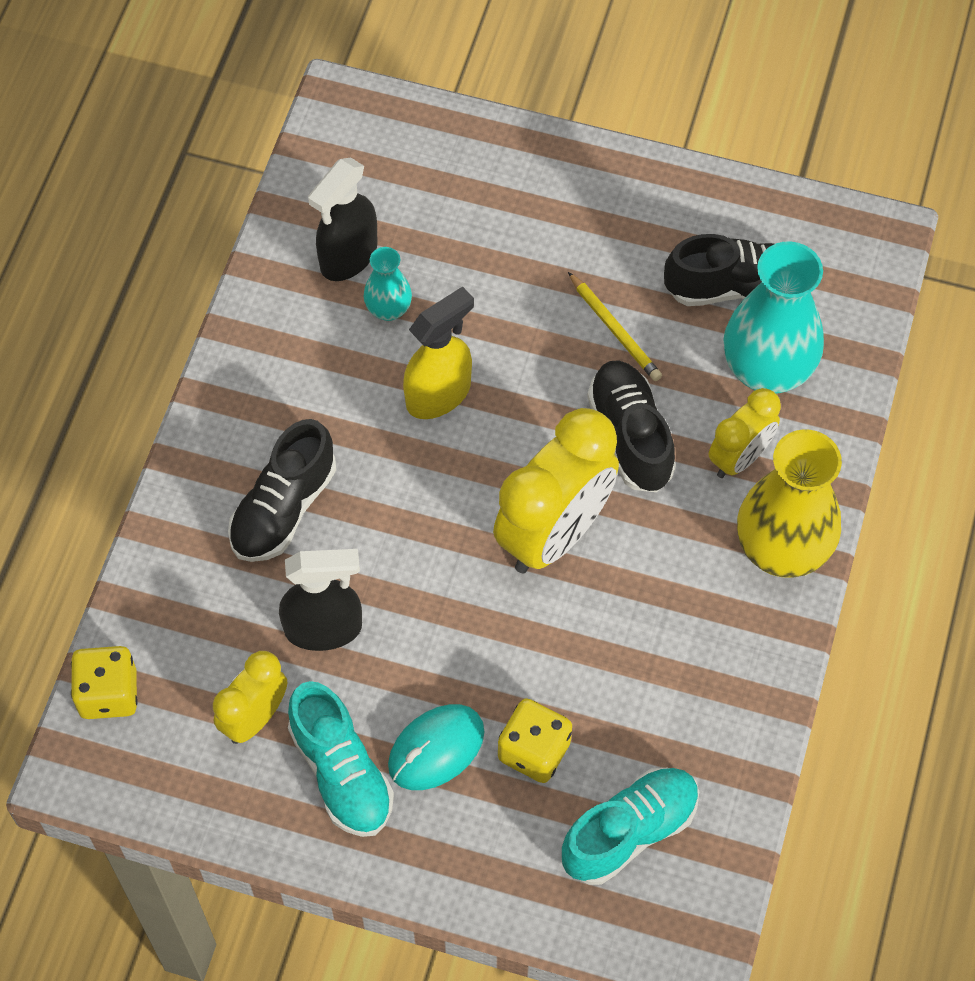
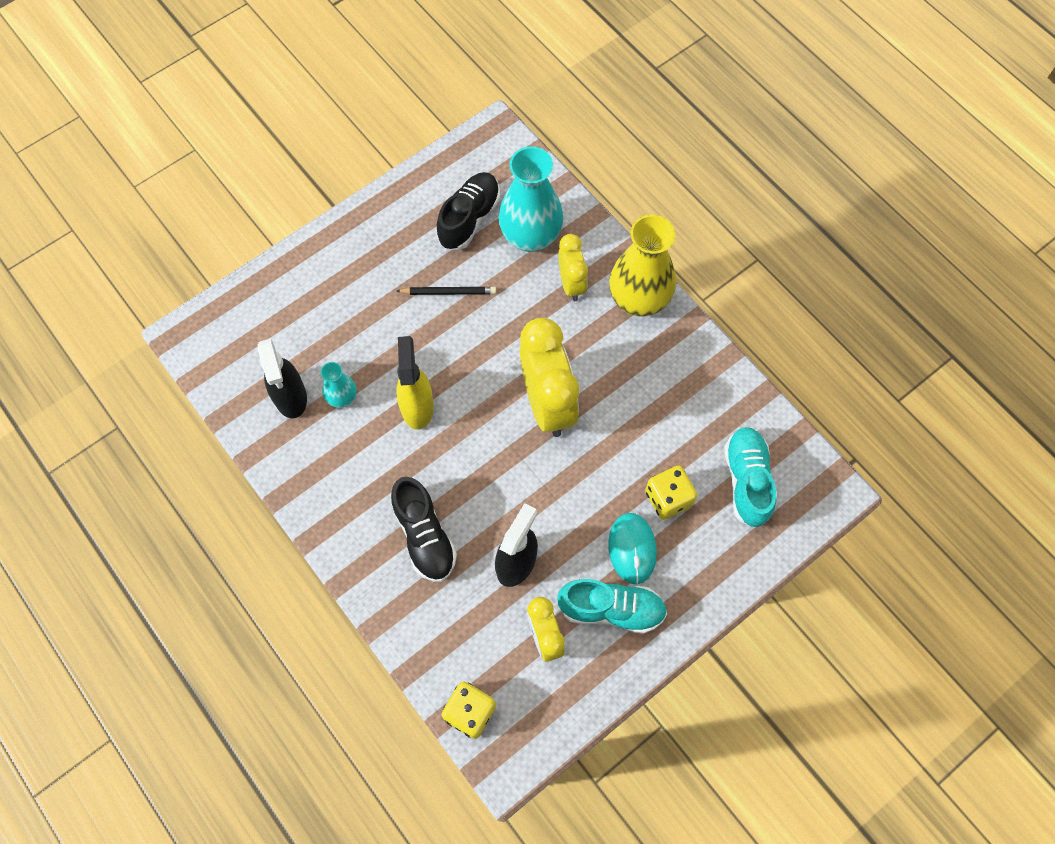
camera: 55 degrees left, 5 degrees up
(614, 330) = (448, 292): yellow pencil -> black pencil
(630, 436) = (518, 327): black shoe -> none

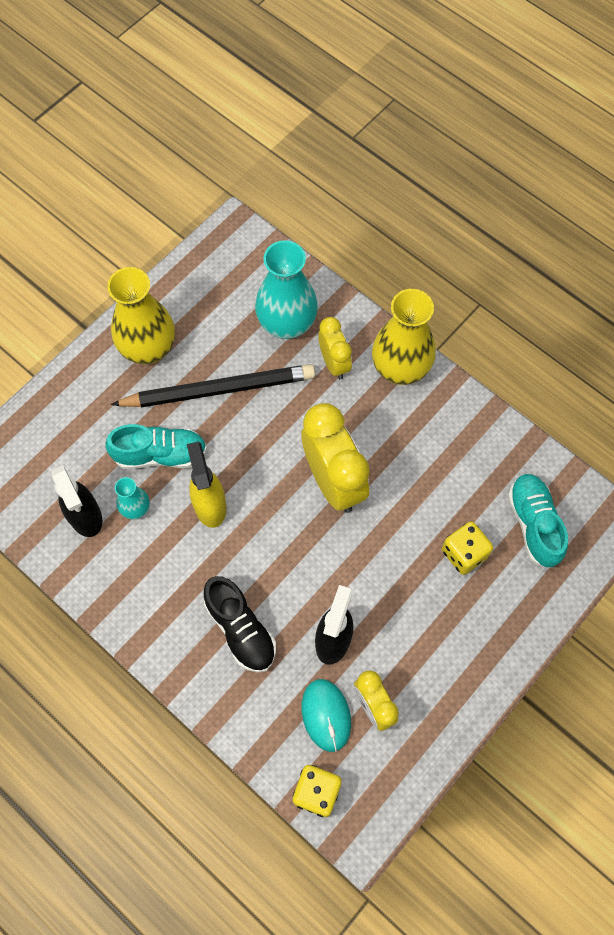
camera: 10 degrees left, 0 degrees up
(385, 240) = (148, 348): none -> yellow vase
(448, 292) = (219, 389): black pencil -> black pencil, size x2.11
(469, 218) = (225, 315): black shoe -> none
(611, 609) = (431, 668): turquoise shoe -> turquoise shoe (160, 454)
(632, 549) = (439, 607): turquoise mouse -> turquoise mouse (326, 715)

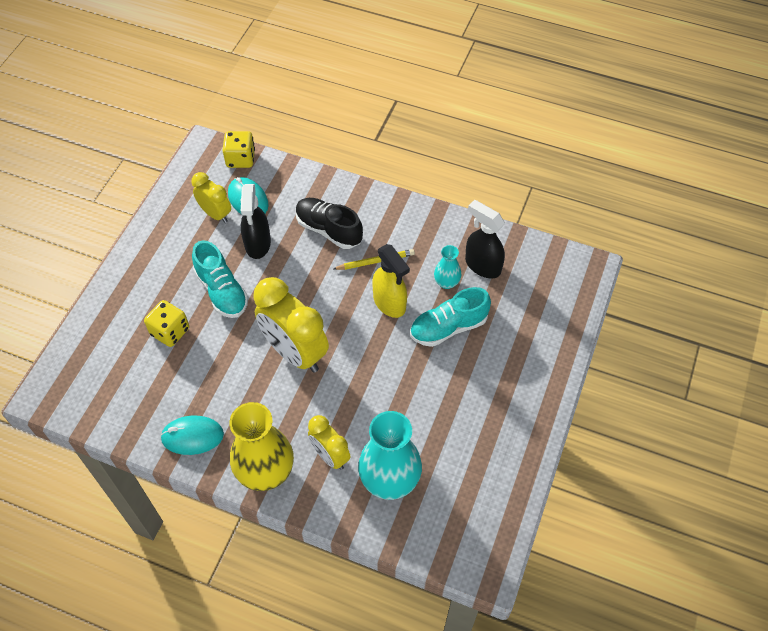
camera: 160 degrees right, 10 degrees down
(148, 348) = (506, 412): yellow vase -> none
(203, 564) = (375, 261): none -> yellow pencil
(219, 389) = (425, 396): black pencil -> none
(463, 426) = (192, 436): none -> turquoise mouse
(533, 524) = (114, 372): turquoise shoe -> turquoise shoe (222, 291)

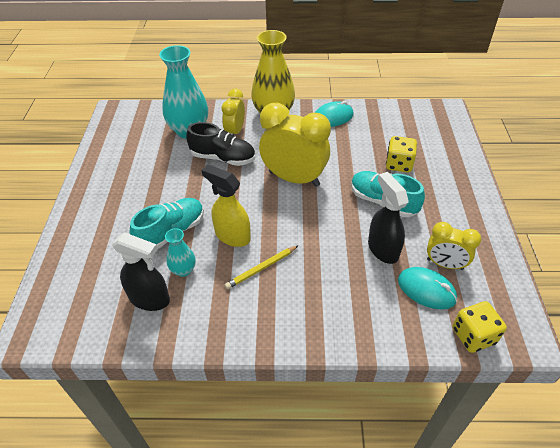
camera: 160 degrees right, 10 degrees down
(329, 230) = (324, 285): black shoe -> black shoe (223, 158)
(330, 455) = (235, 131): yellow clock -> yellow clock turned 105 degrees counterclockwise

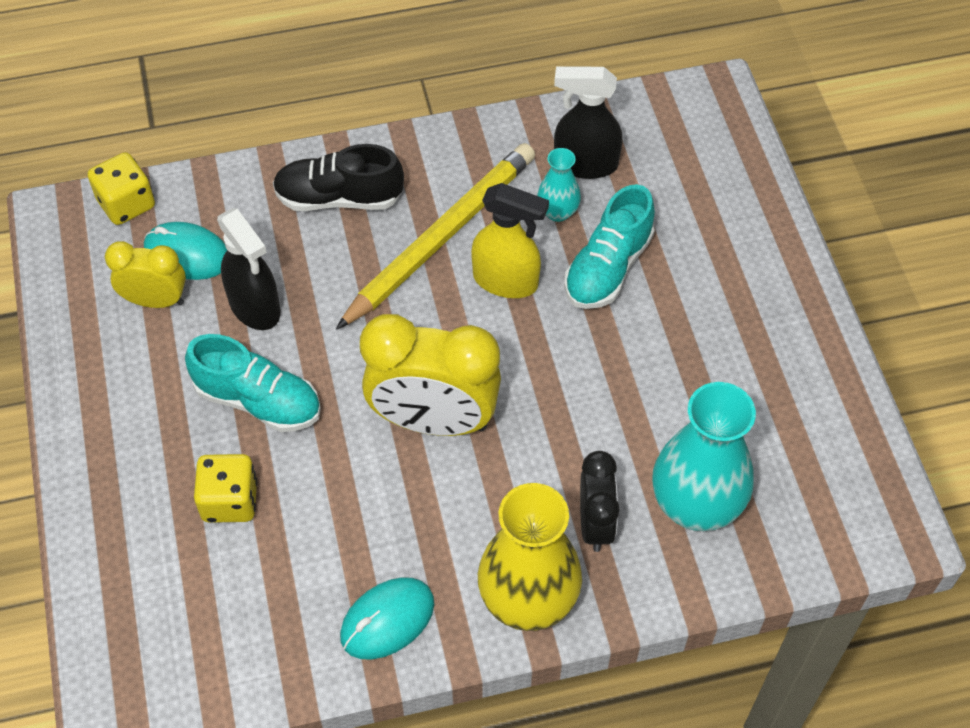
camera: 165 degrees right, 10 degrees up
(223, 158) = (590, 443): black shoe -> black shoe (339, 198)
(235, 131) = (595, 524): yellow clock -> black clock
(261, 268) = (441, 237): yellow pencil -> yellow pencil, size x2.11

